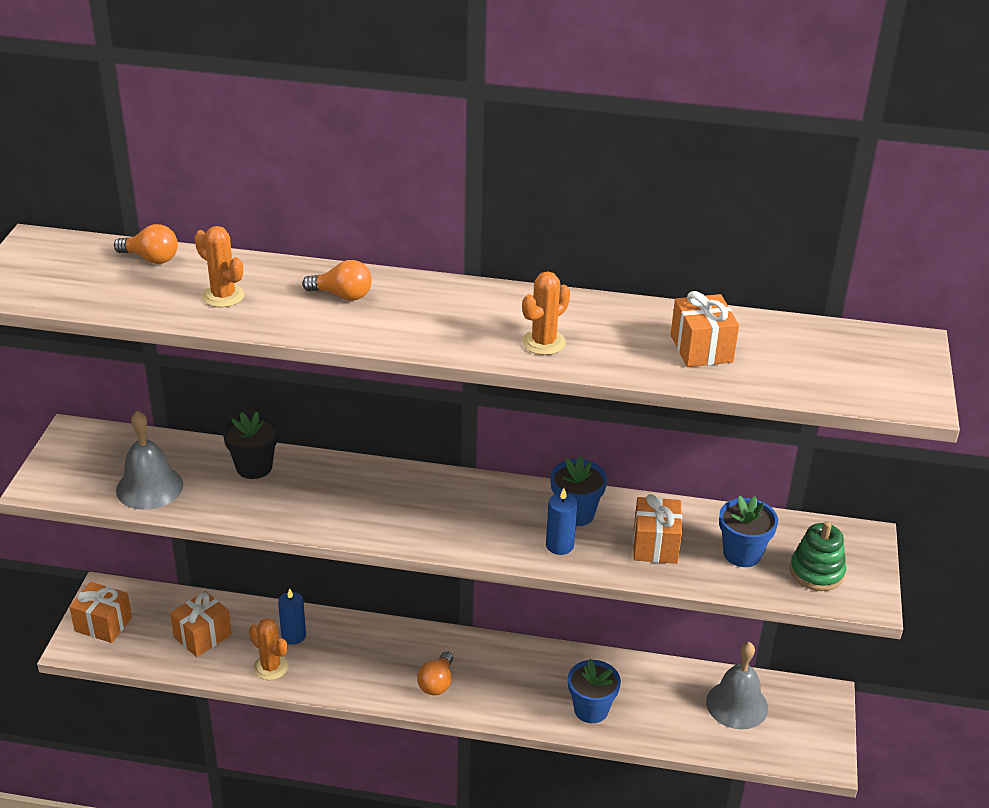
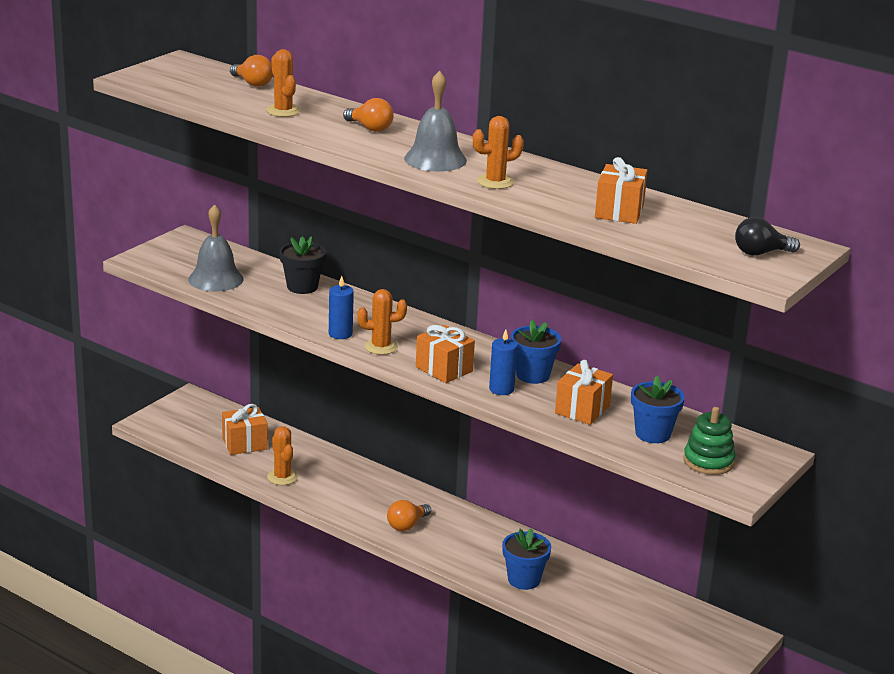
camera: 25 degrees right, 10 degrees down
(103, 624) = (176, 416): orange gift -> orange gift (444, 369)
(293, 635) = (315, 463): blue candle -> blue candle (340, 334)
(397, 528) = (381, 347): none -> orange cactus
(737, 704) = (657, 616): grey bell -> grey bell (435, 159)
(880, 367) = (761, 253): none -> black light bulb

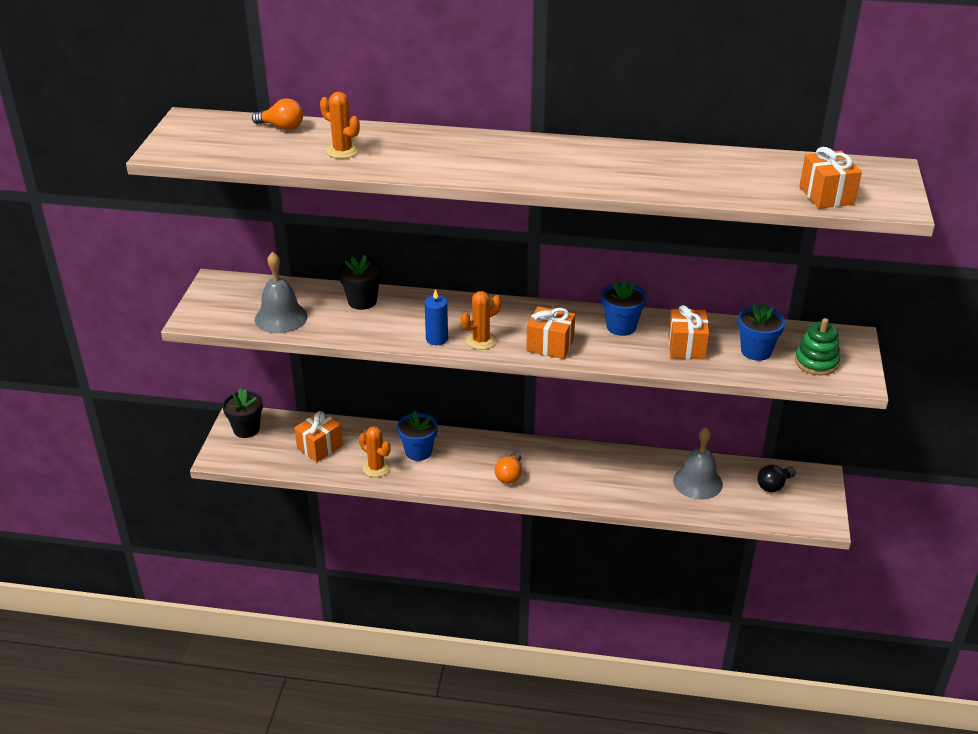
camera: 25 degrees left, 10 degrees up
(190, 409) = (246, 429): none -> black flower pot
(370, 128) = (436, 148): orange light bulb -> none
(435, 159) = (526, 166): grey bell -> grey bell (697, 482)
(495, 182) = (600, 175): orange cactus -> none
(501, 389) = (610, 349): blue candle -> none
(524, 580) = (634, 491): blue flower pot -> blue flower pot (418, 452)
(619, 211) = (725, 176): orange gift -> orange gift (826, 195)
(761, 253) = (868, 185): black light bulb -> black light bulb (774, 485)

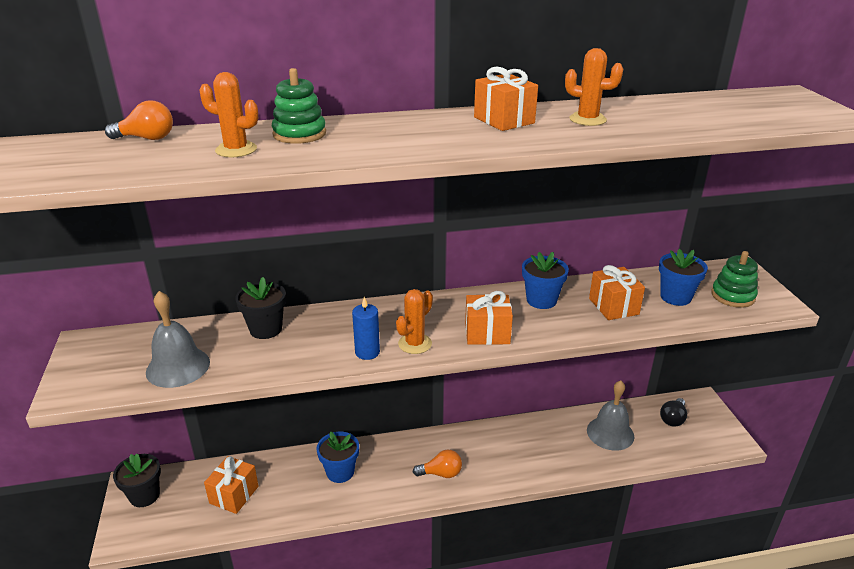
camera: 20 degrees left, 5 degrees down
(376, 468) = (303, 502): orange cactus -> orange cactus (587, 119)
(399, 142) = (299, 134): none -> green stacking toy
(509, 475) = (441, 473): orange light bulb -> orange light bulb turned 90 degrees counterclockwise
(826, 195) = (770, 118): orange gift -> orange gift (504, 120)

